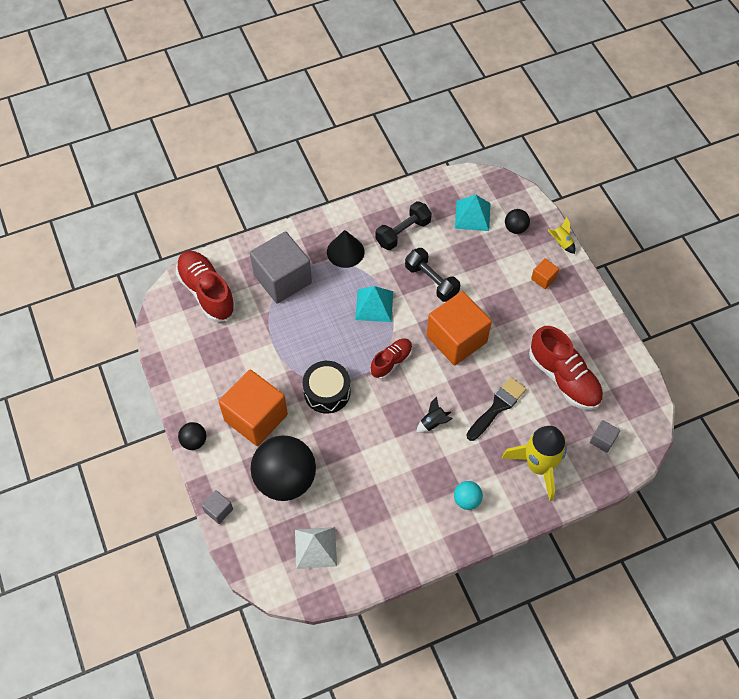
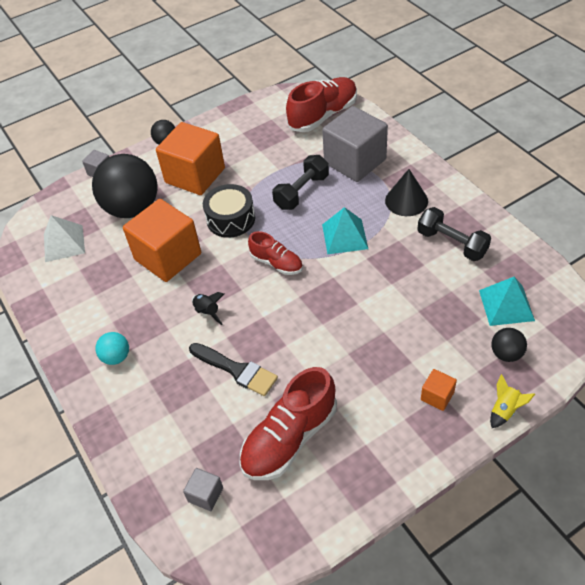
camera: 85 degrees right, 10 degrees down
(431, 281) = (393, 280): black dumbbell -> black dumbbell (301, 192)
(456, 339) = (320, 316): orange cube -> orange cube (168, 256)
(538, 466) = (162, 423): yellow rocket -> none

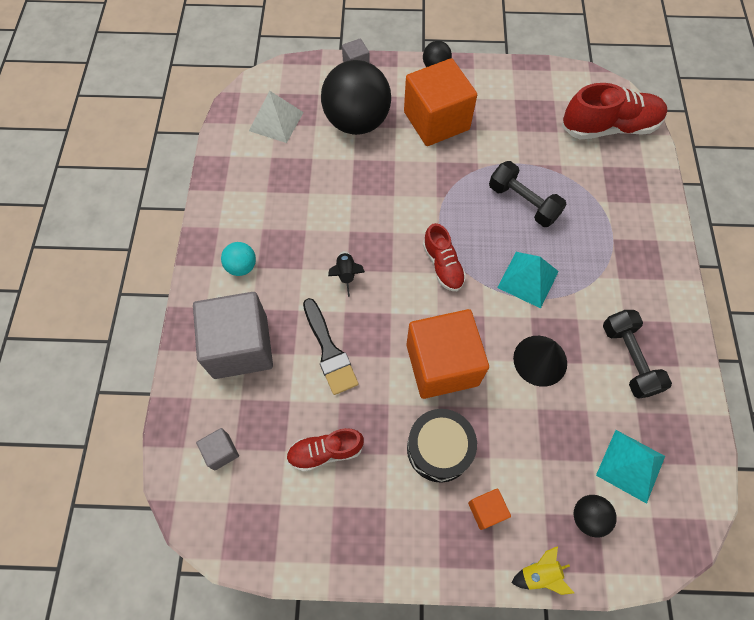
camera: 30 degrees right, 15 degrees up
(168, 256) = (352, 193): orange cube -> orange cube (442, 364)
(230, 219) = (435, 190): black drum -> black drum (439, 448)
(289, 438) = (325, 451): red shoe -> red shoe, size x0.59
(301, 192) = (523, 202): black dumbbell -> black dumbbell turned 60 degrees clockwise
(355, 161) = (601, 201): grey cube -> grey cube (240, 346)
(406, 200) = (620, 279): black cone -> black cone (540, 360)

